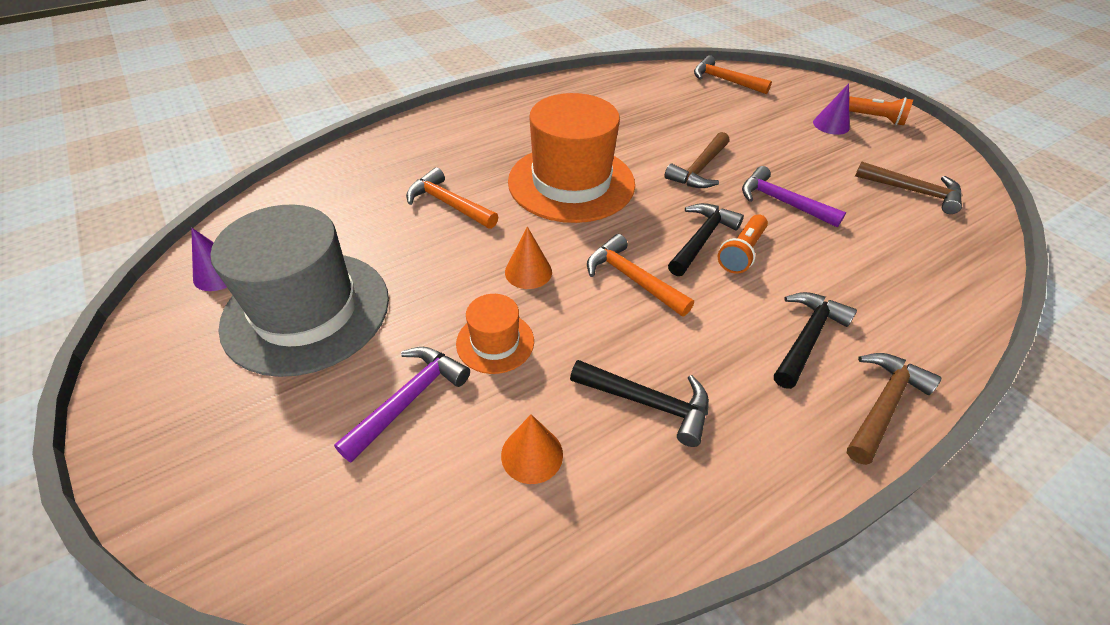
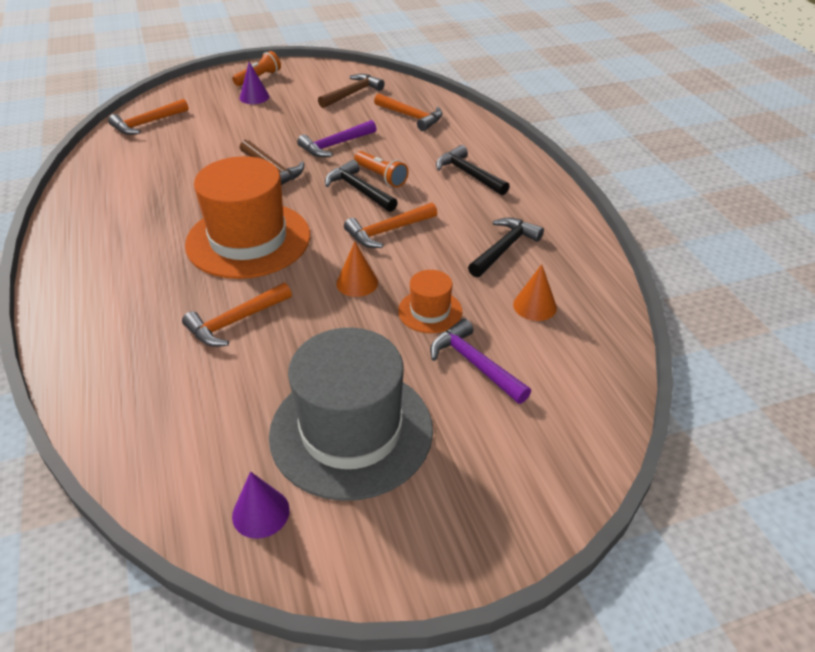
camera: 75 degrees left, 5 degrees down
(883, 405) = (525, 165): brown hammer -> none
(907, 254) = (411, 117): none -> orange hammer

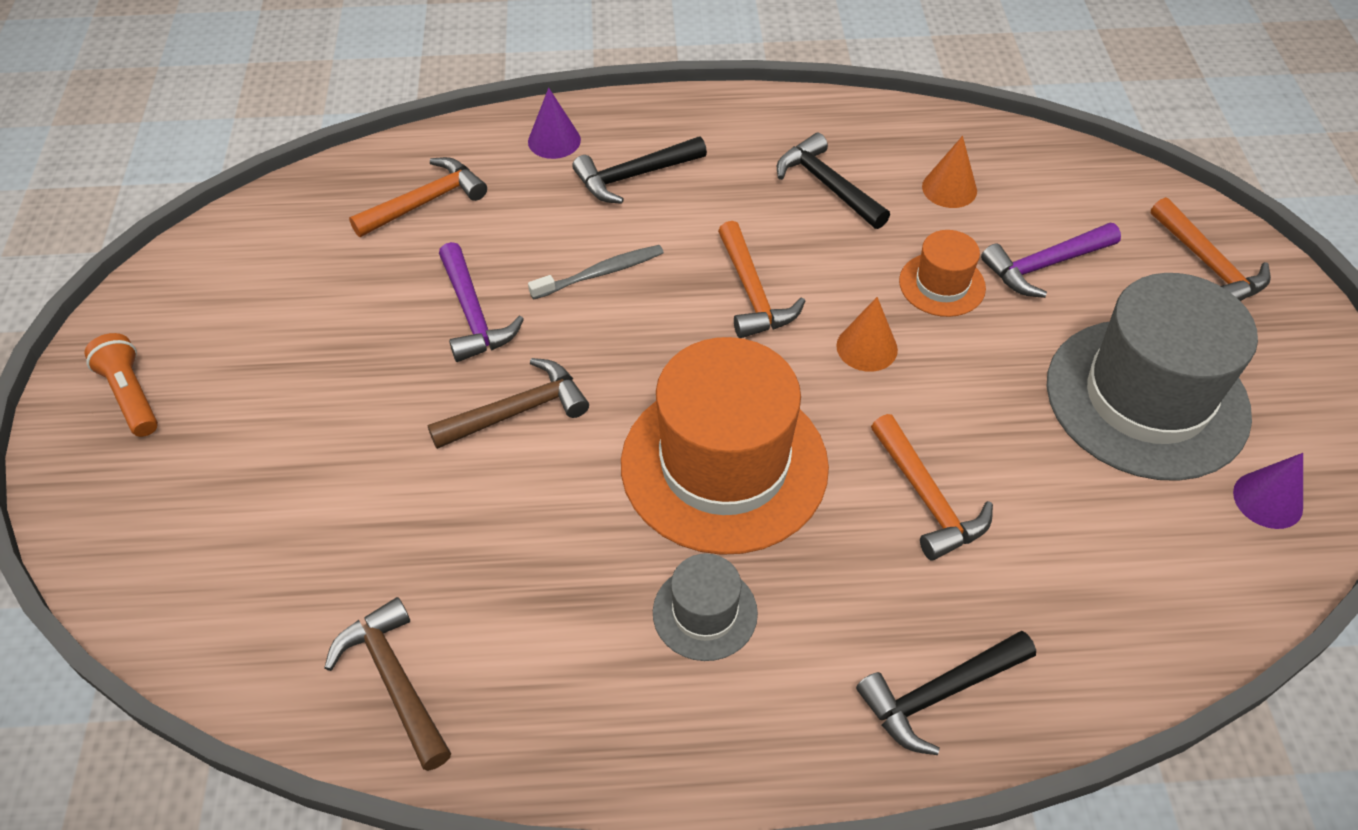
camera: 75 degrees left, 10 degrees up
(147, 123) = (226, 610): orange hammer -> orange hammer (1208, 264)
(147, 247) = (705, 613): none -> grey hat
(254, 97) = (215, 411): purple cone -> purple cone (554, 140)
(352, 94) = (294, 262): brown hammer -> brown hammer (395, 681)
(359, 190) = (629, 306): black hammer -> black hammer (939, 693)
(381, 177) = (600, 273): orange flashlight -> grey toothbrush

